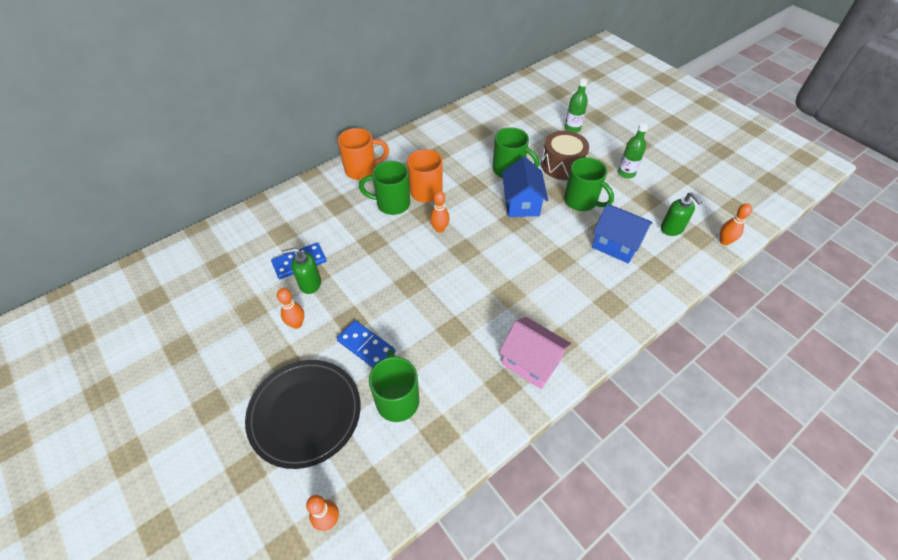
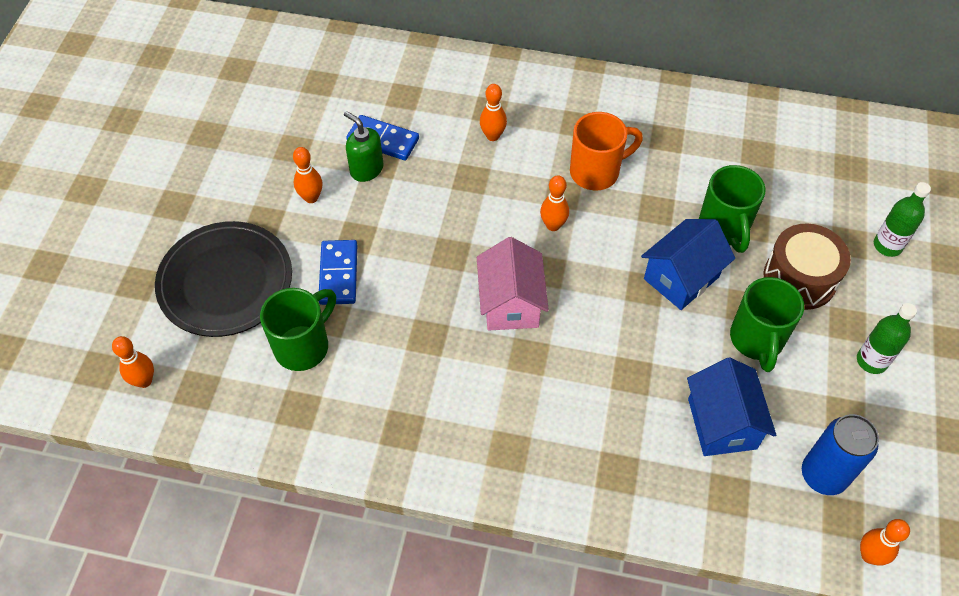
camera: 50 degrees right, 5 degrees up
(356, 214) = (492, 136): none -> orange bowling pin
(362, 170) = (561, 91): orange mug -> none
(392, 204) = (541, 155): green mug -> none
(531, 362) = (455, 439): pink house -> pink house (511, 303)
(672, 228) = (823, 475): green soap dispenser -> blue can

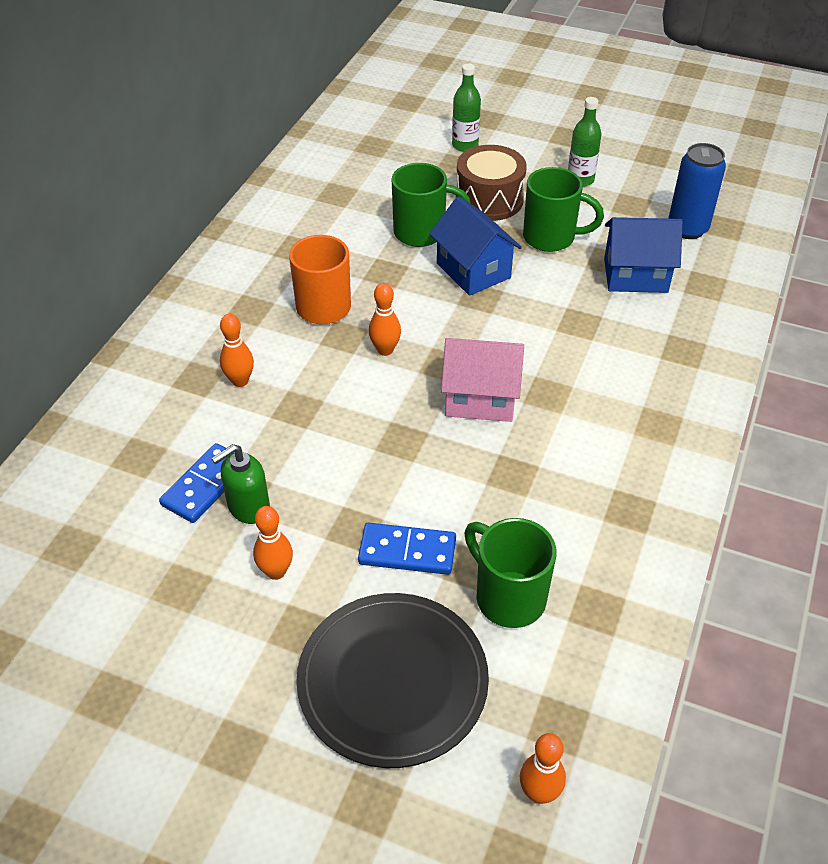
camera: 80 degrees left, 10 degrees down
(869, 555) = (758, 221): orange bowling pin -> none

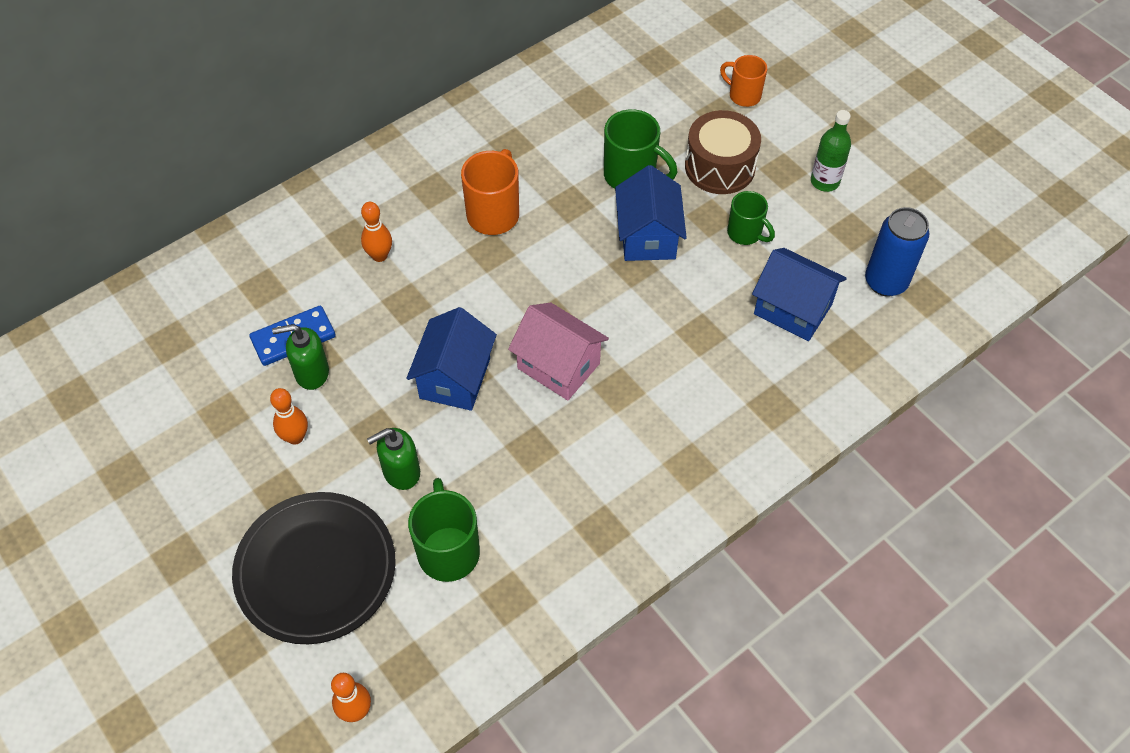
camera: 30 degrees right, 10 degrees up
(385, 350) = (514, 281): orange bowling pin -> none
(394, 449) = (455, 378): none -> blue house
(407, 552) = (401, 472): blue domino -> green soap dispenser
(465, 145) = (743, 95): green bottle -> orange mug
(551, 238) = (745, 233): green mug -> green mug, size x0.64

